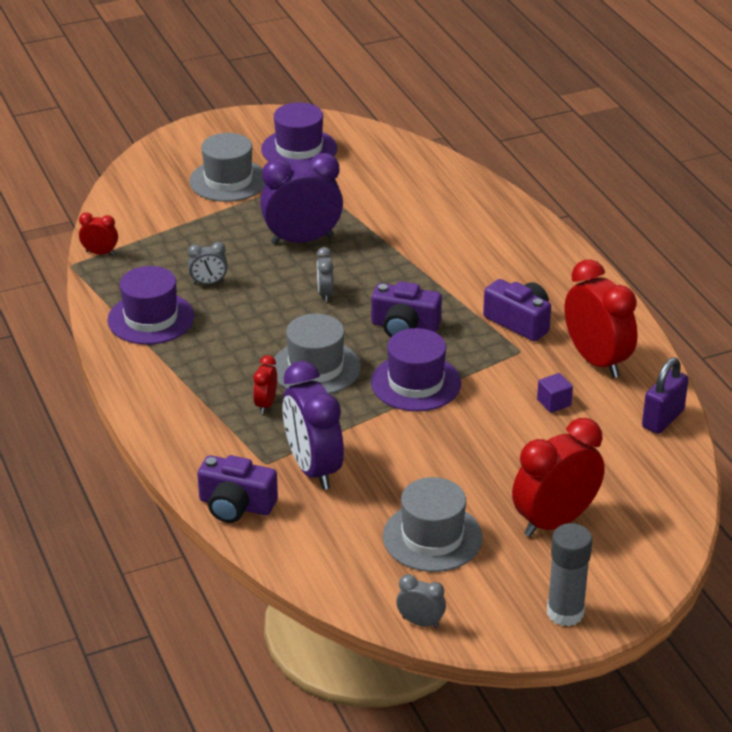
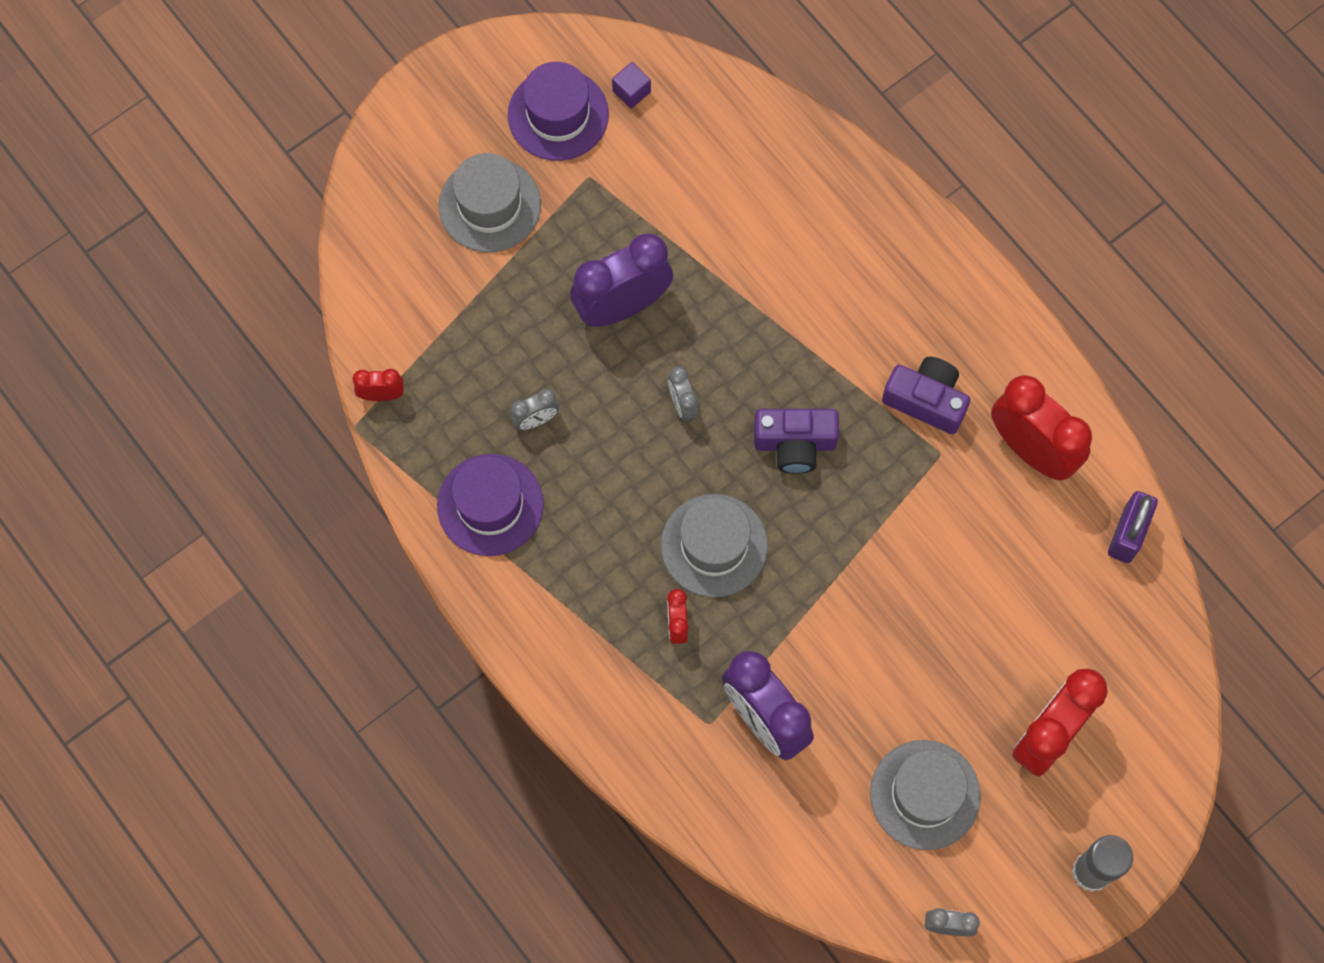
camera: 15 degrees left, 35 degrees up
(236, 505) = (699, 801): purple camera -> none
(416, 383) = (836, 543): purple hat -> none
(554, 402) = (1000, 537): purple cube -> purple cube (631, 91)

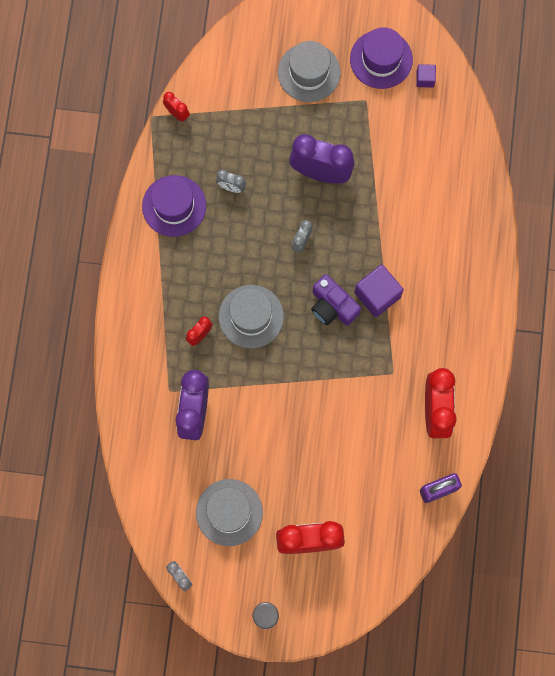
camera: 45 degrees right, 5 degrees up
(831, 382) = (377, 295): none -> purple cube
(926, 400) = (411, 343): purple camera -> none

